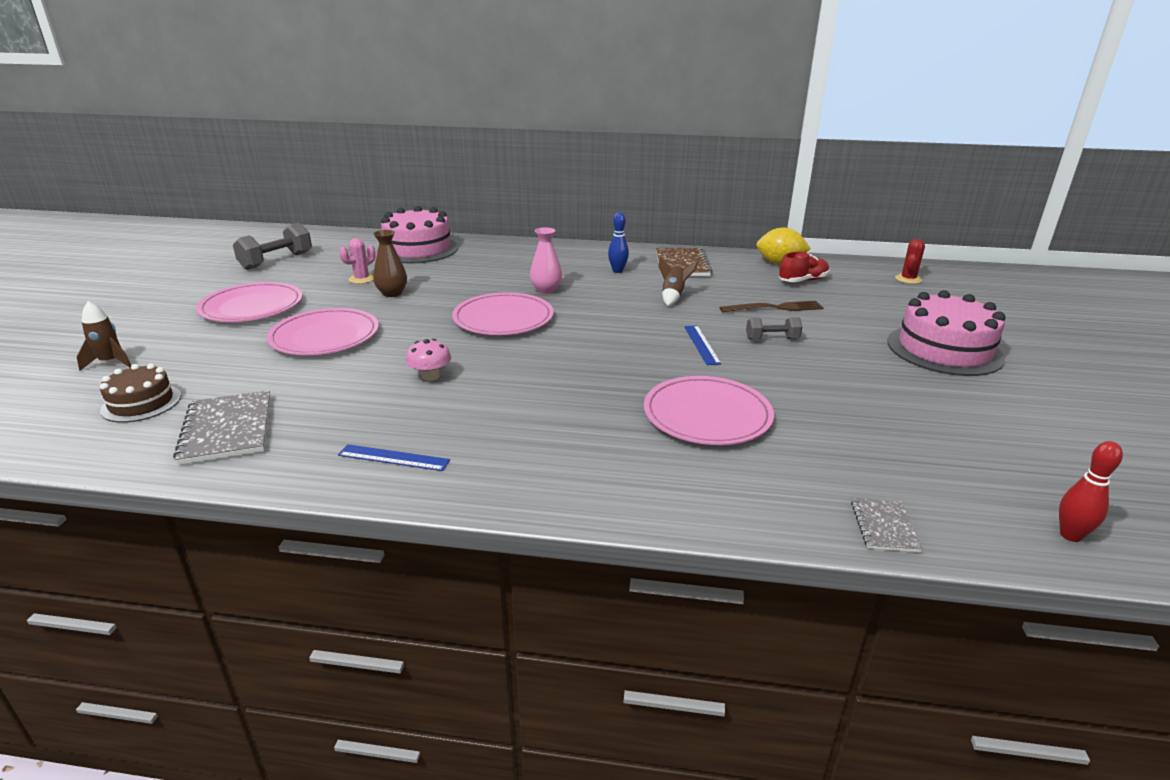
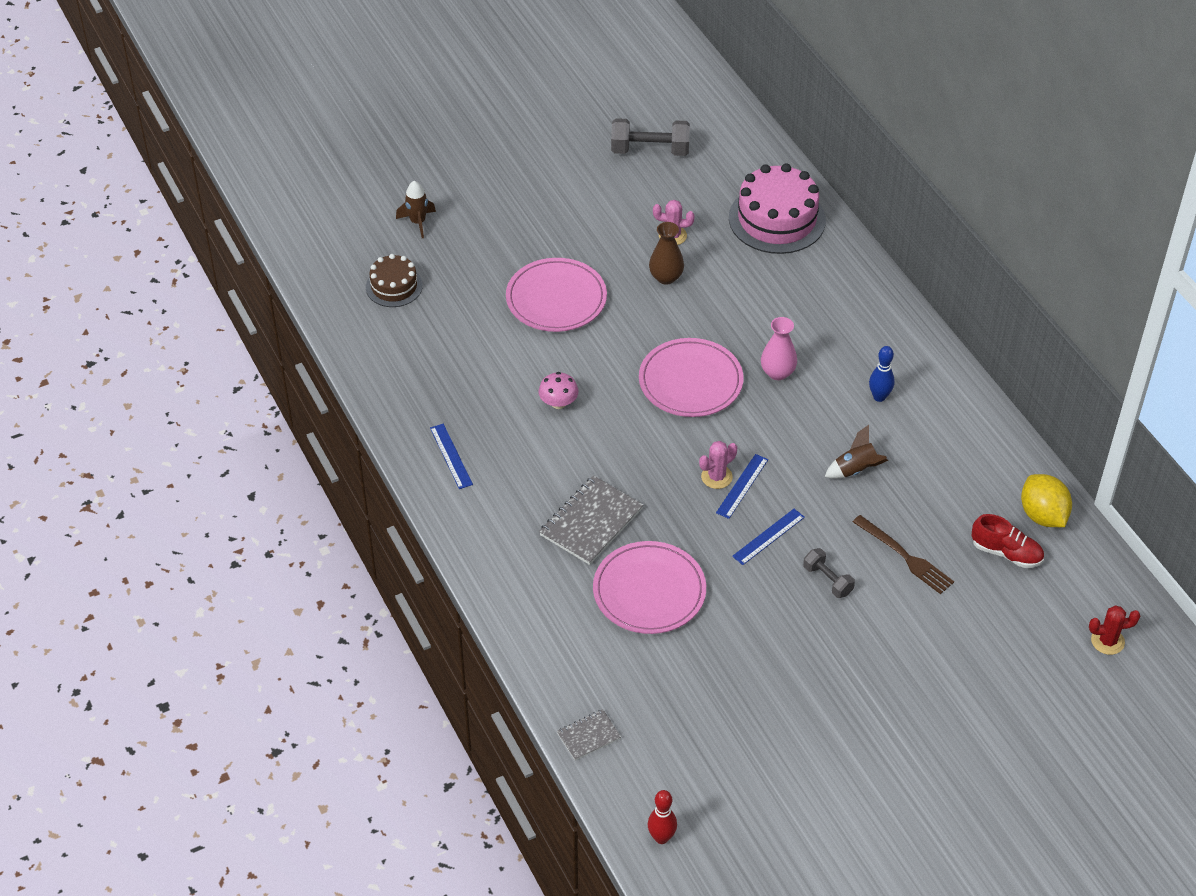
camera: 55 degrees right, 20 degrees up
(228, 429) = (407, 353): grey notebook -> grey notebook (591, 522)
(252, 307) = (558, 215): pink plate -> none
(613, 342) = (716, 477): none -> pink cactus
(636, 336) = (742, 486): none -> blue ruler
(682, 264) = (952, 437): brown notebook -> none
(944, 350) = (925, 712): pink cake -> none

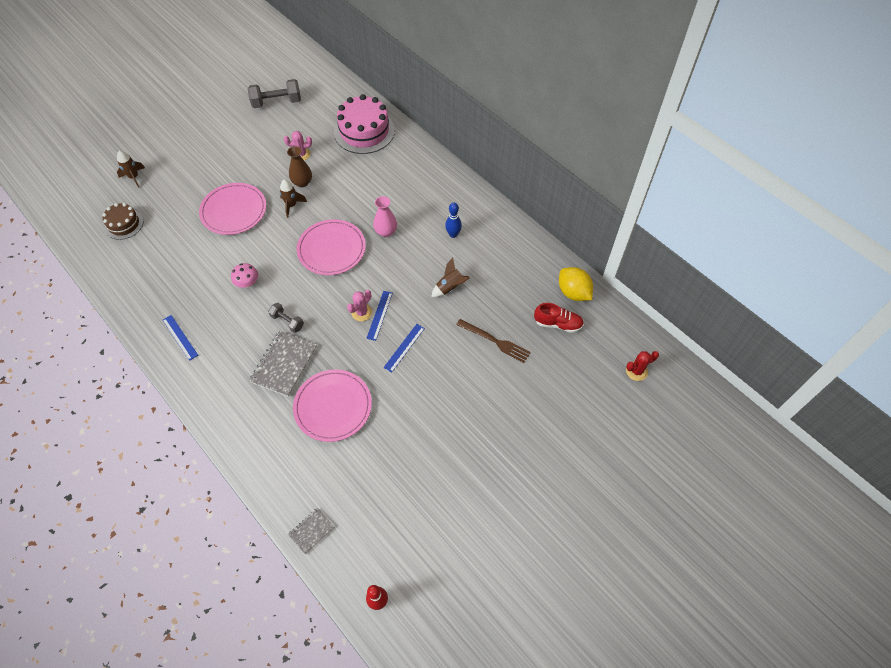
camera: 15 degrees left, 10 degrees up
(643, 307) = (291, 205): none -> brown rocket
(827, 580) = (449, 370): grey dumbbell -> grey dumbbell (287, 321)

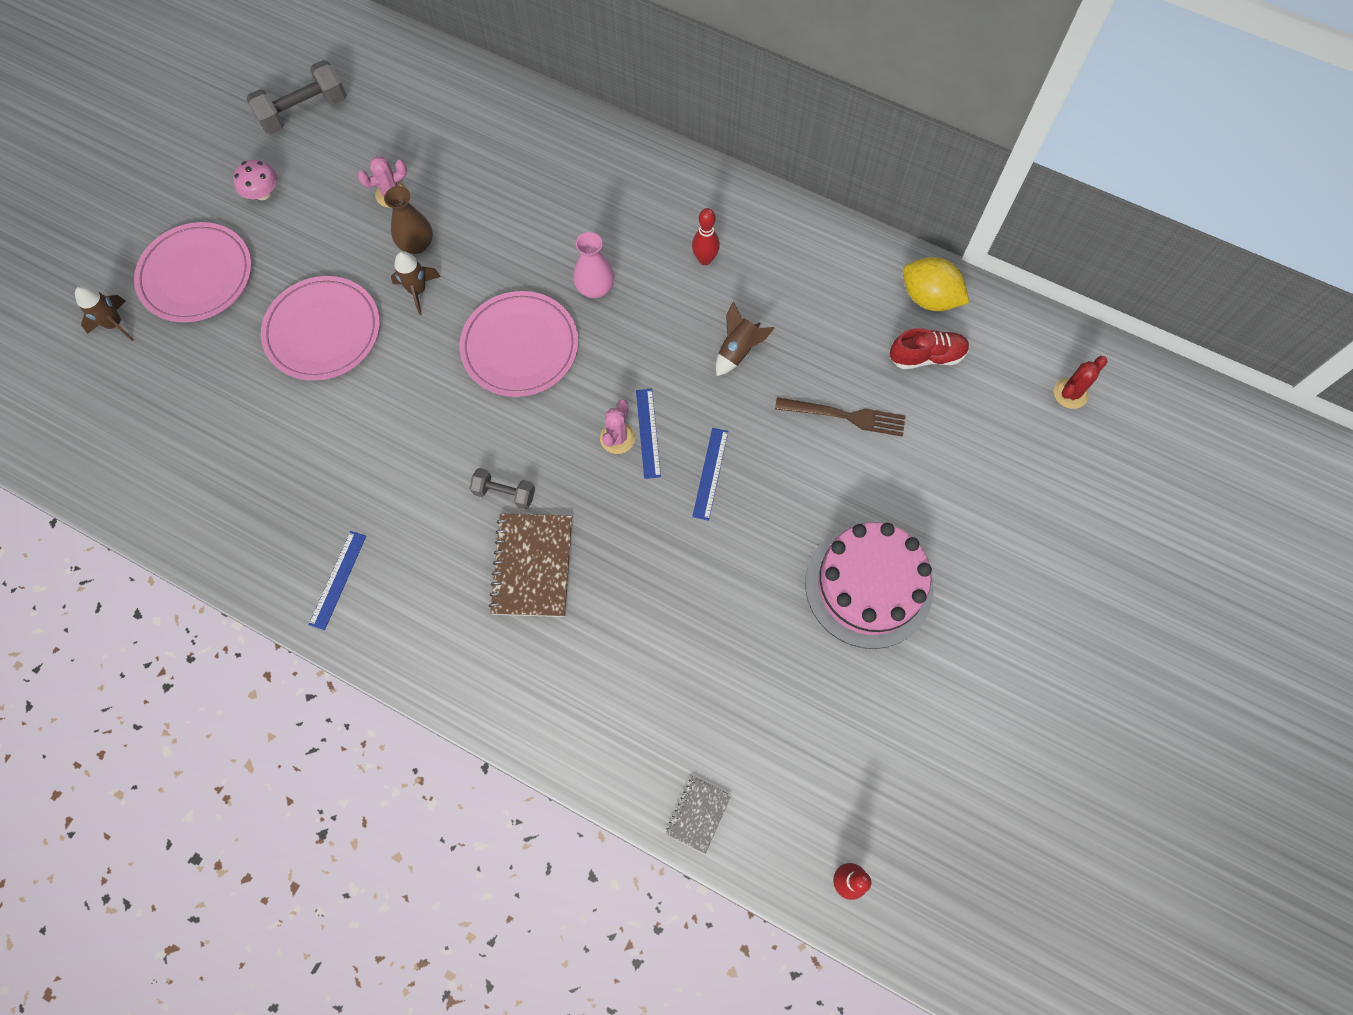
camera: 20 degrees left, 10 degrees up
(124, 224) = (140, 415): brown cake -> none
(180, 337) = (338, 579): blue ruler -> blue ruler turned 75 degrees clockwise
(247, 283) = (406, 449): pink mushroom -> pink mushroom (263, 193)
(284, 364) = (533, 566): grey notebook -> brown notebook
(333, 406) = (642, 607): pink plate -> pink plate (196, 275)
(364, 131) = (479, 121): pink cake -> pink cake (868, 585)
(453, 234) = (705, 259): blue bowling pin -> red bowling pin

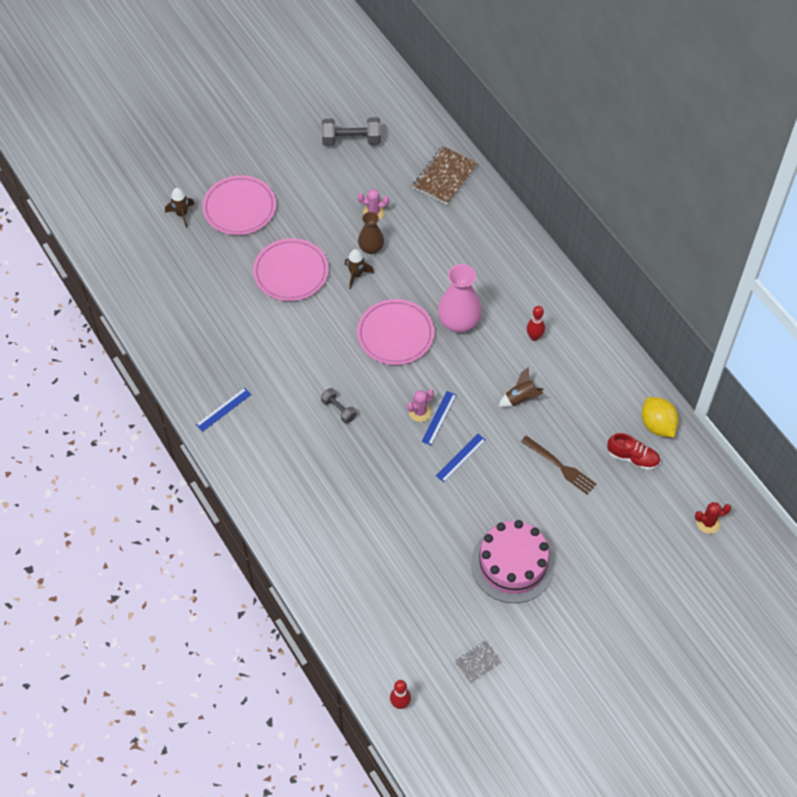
camera: 30 degrees right, 10 degrees down
(263, 193) = (301, 178): pink mushroom -> none
(533, 566) = (331, 456): brown notebook -> brown notebook (445, 177)
(595, 288) = (459, 322): pink vase -> pink vase, size x1.61
(698, 814) = (342, 628): grey notebook -> grey notebook (478, 662)

